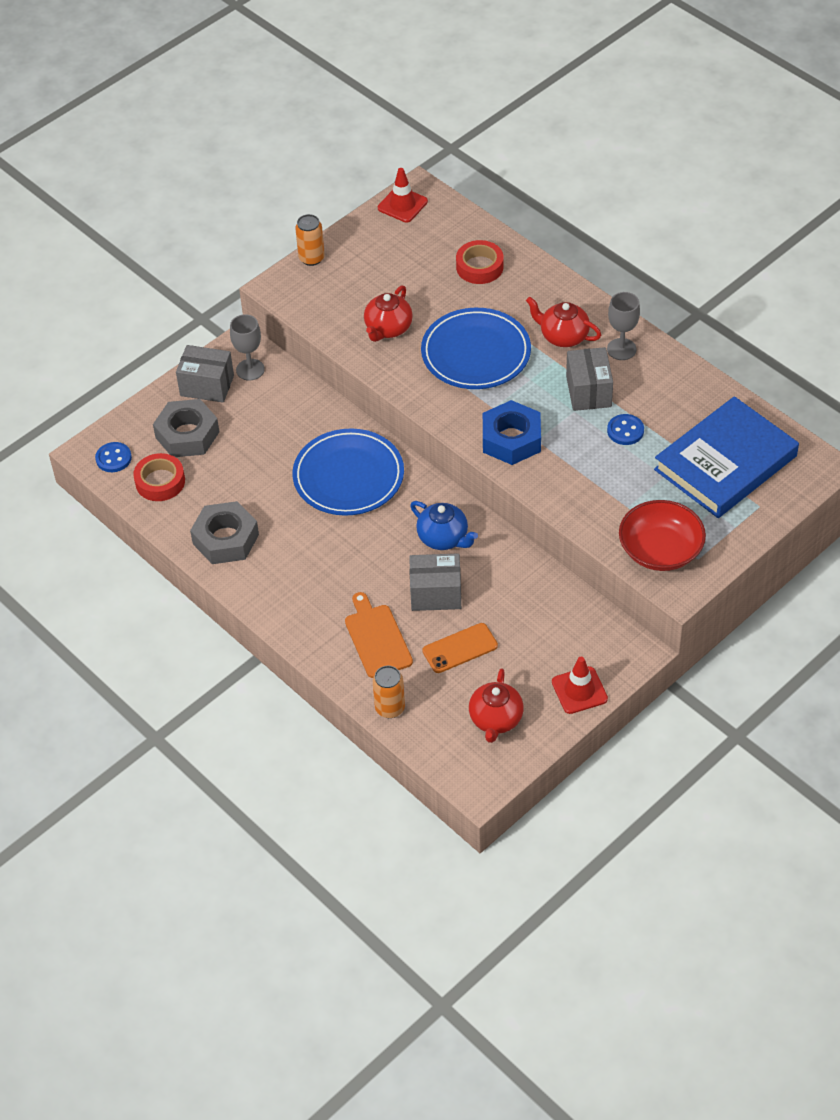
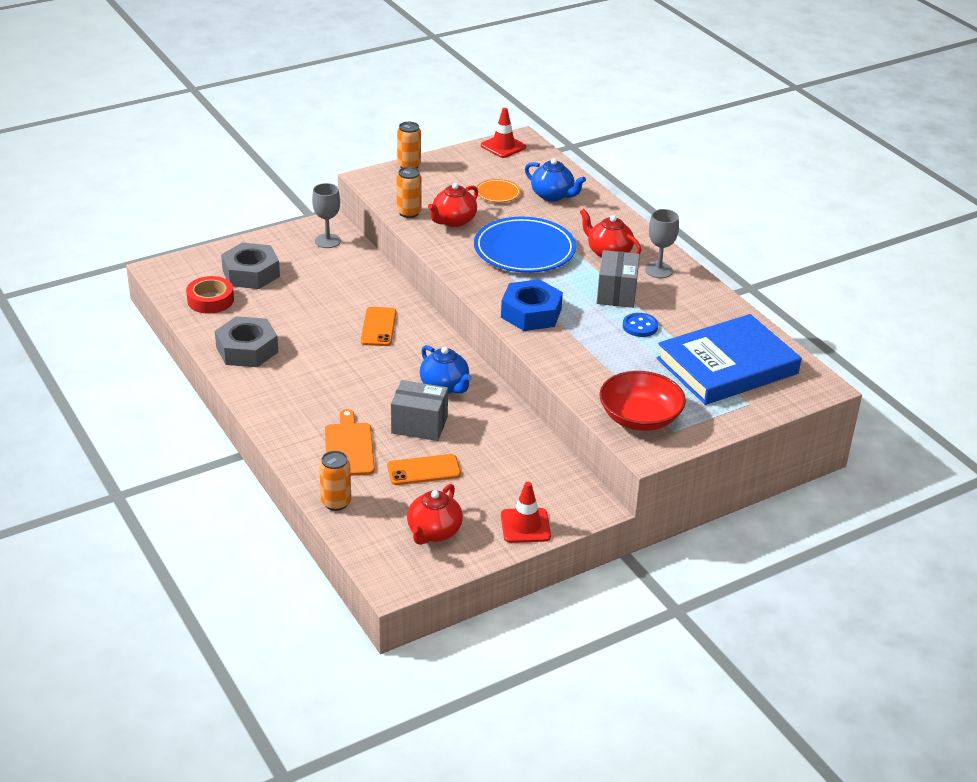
camera: 10 degrees right, 15 degrees down
(113, 458) = (179, 277): blue button -> none
(207, 385) = (285, 245): grey box -> none
(337, 328) = (409, 213): none -> orange can
(348, 476) = (378, 327): blue plate -> orange phone
(420, 277) = (497, 193): none -> orange plate
(479, 267) = (553, 195): red tape -> blue teapot

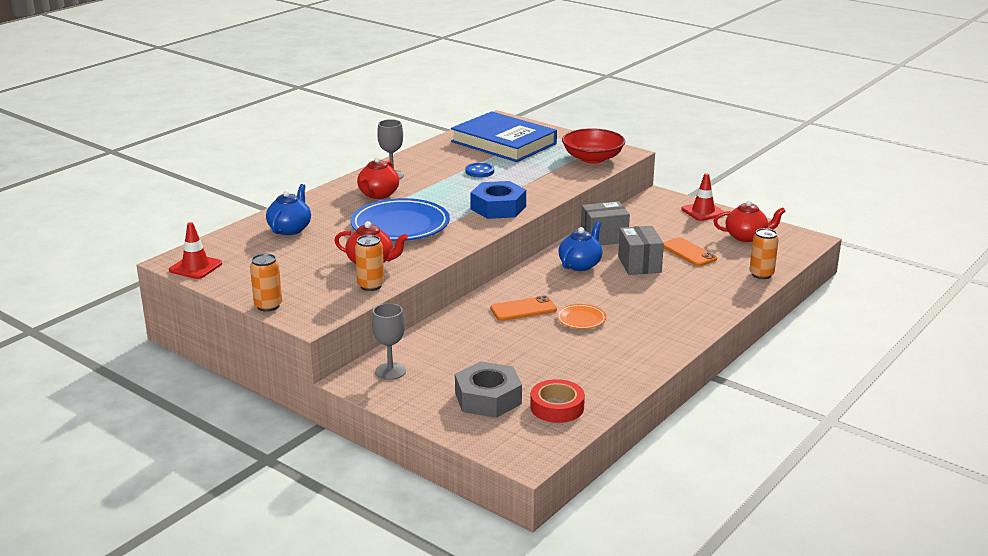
camera: 110 degrees left, 10 degrees down
(247, 349) = (619, 362): grey nut -> none
(349, 447) = (696, 284): orange cutting board -> none
(497, 193) = (301, 253): orange plate -> orange plate (581, 319)
(616, 293) = (440, 184): grey box -> grey box (604, 237)

